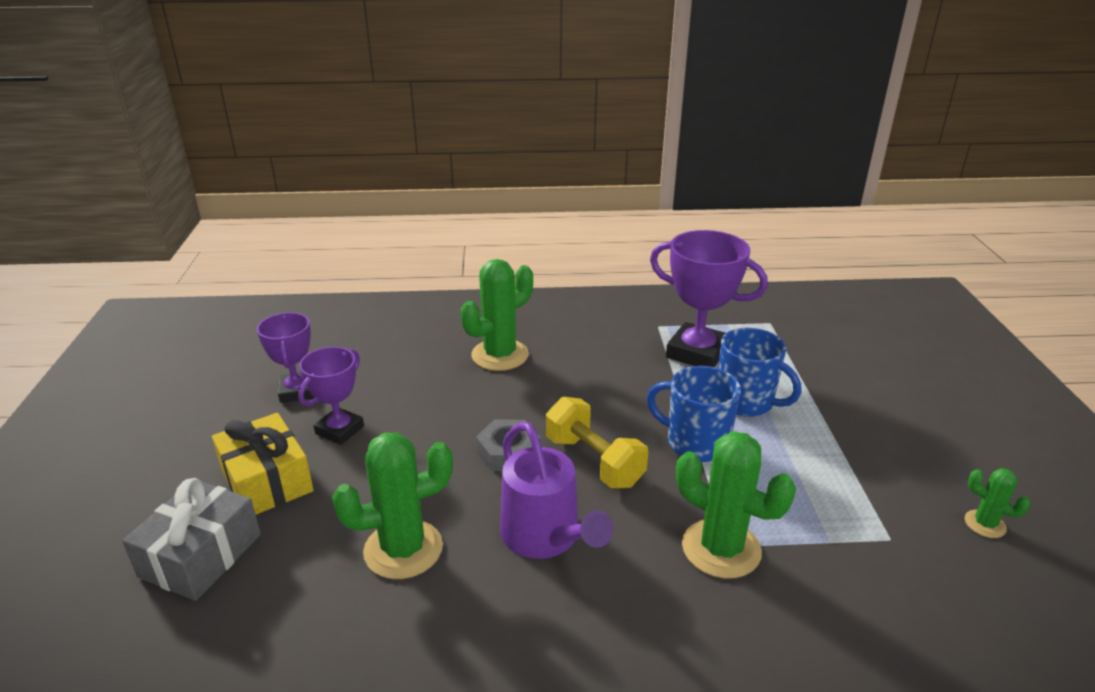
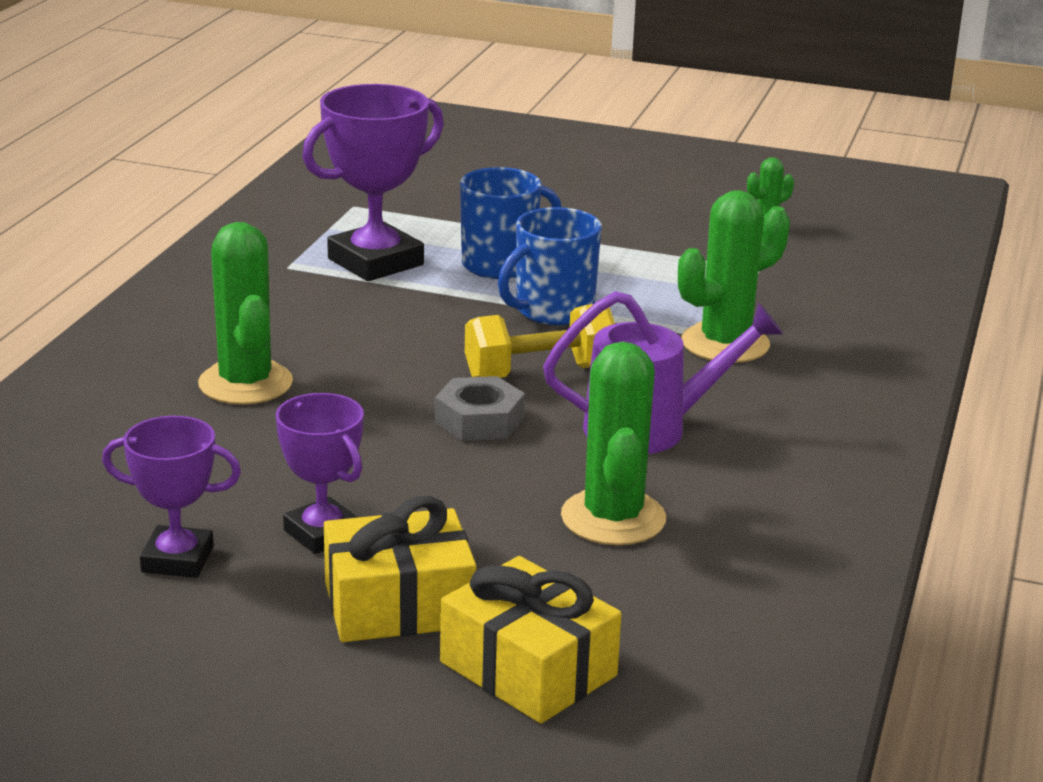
camera: 70 degrees left, 5 degrees down
(201, 555) = (528, 669): grey gift -> yellow gift

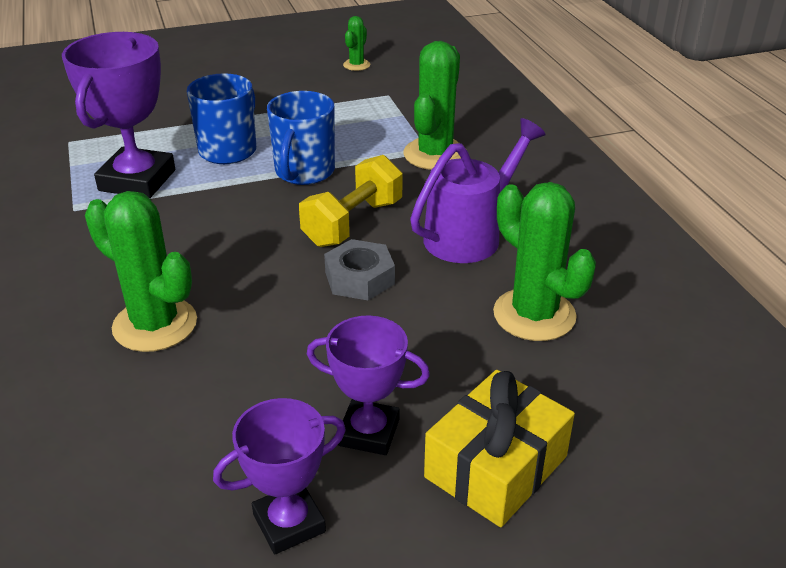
camera: 35 degrees left, 10 degrees up
(528, 669) = (640, 471): yellow gift -> none

